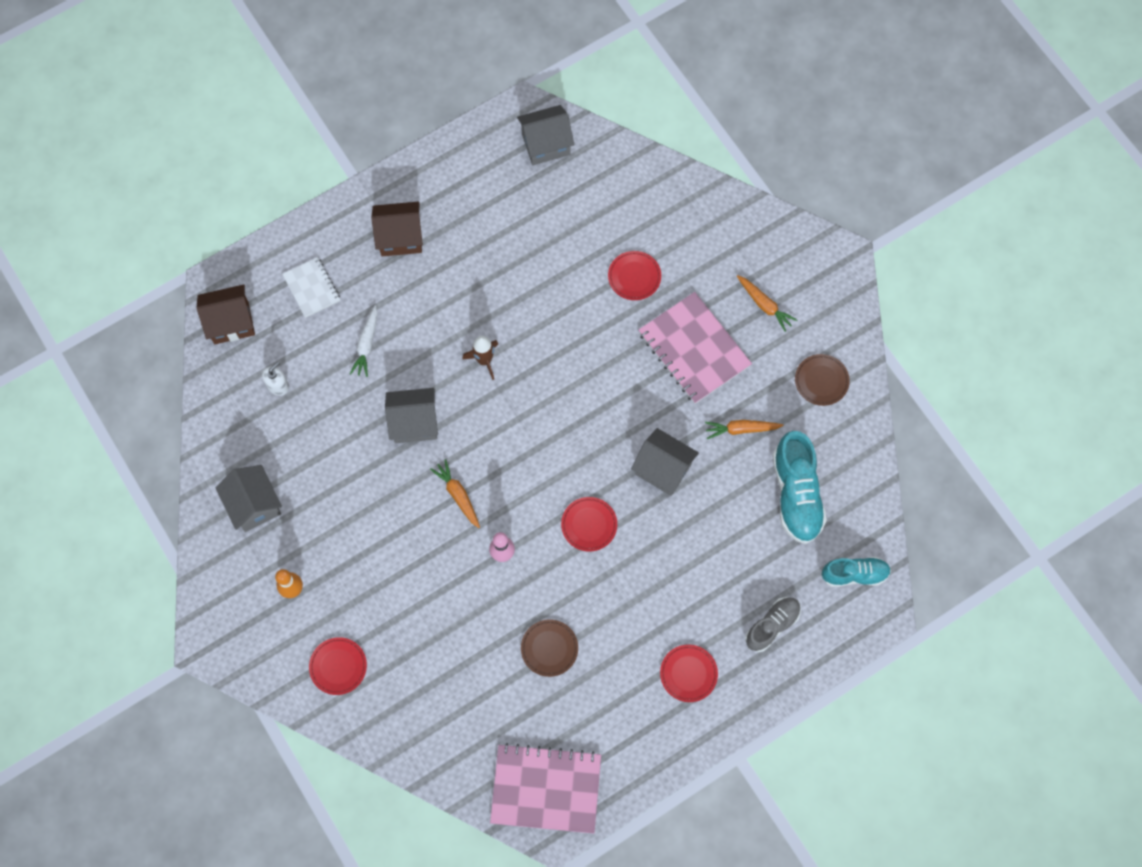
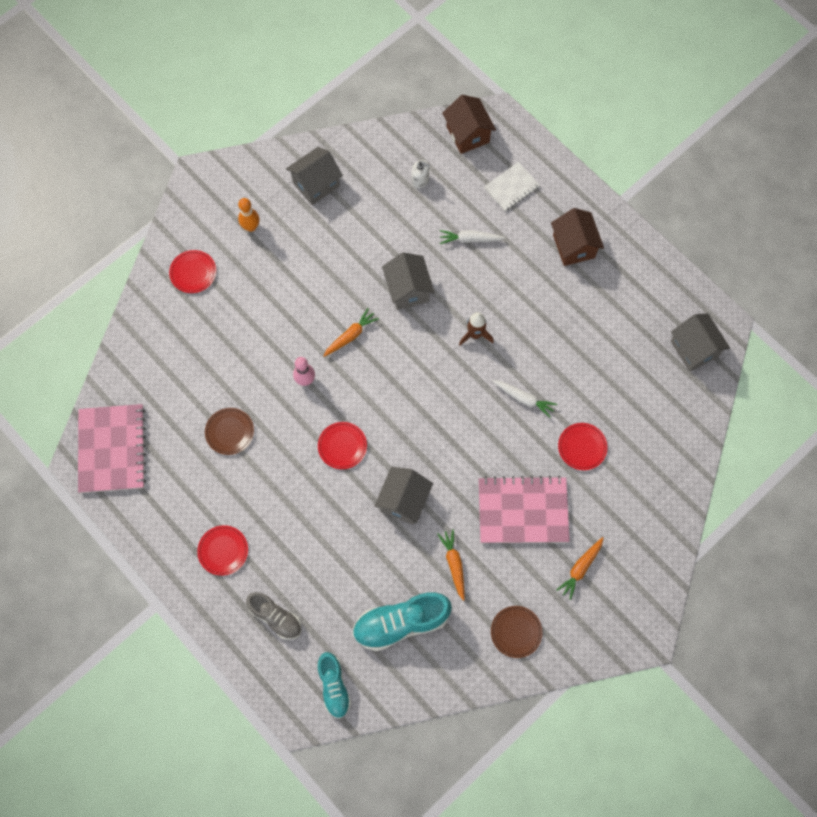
camera: 80 degrees right, 0 degrees up
(569, 324) = (523, 399): none -> white carrot
(694, 349) = (523, 510): pink notebook -> pink notebook turned 45 degrees clockwise

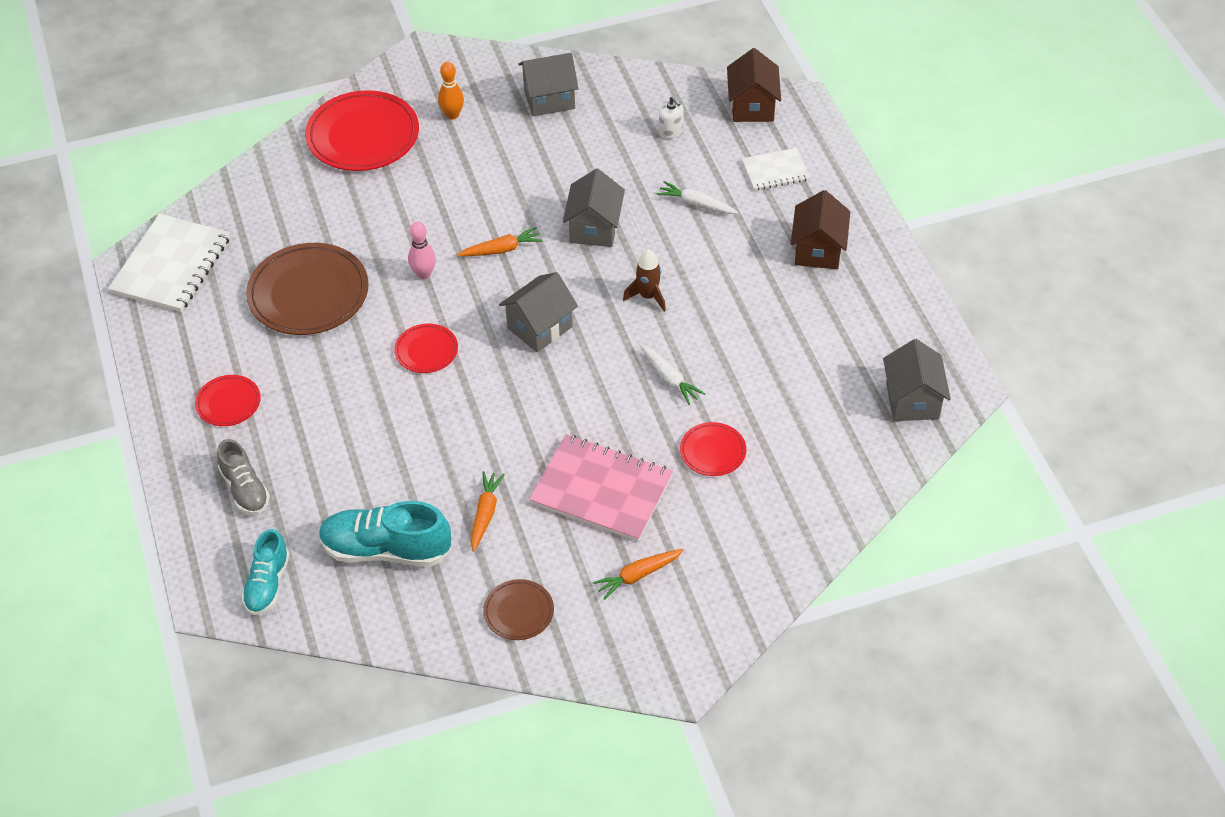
camera: 25 degrees right, 20 degrees down
(112, 449) = (171, 265): pink notebook -> white notebook
(193, 272) = (363, 135): red plate -> red plate, size x1.96
(229, 432) = (308, 293): brown plate -> brown plate, size x1.96
(404, 501) = (464, 429): grey house -> grey house (540, 327)

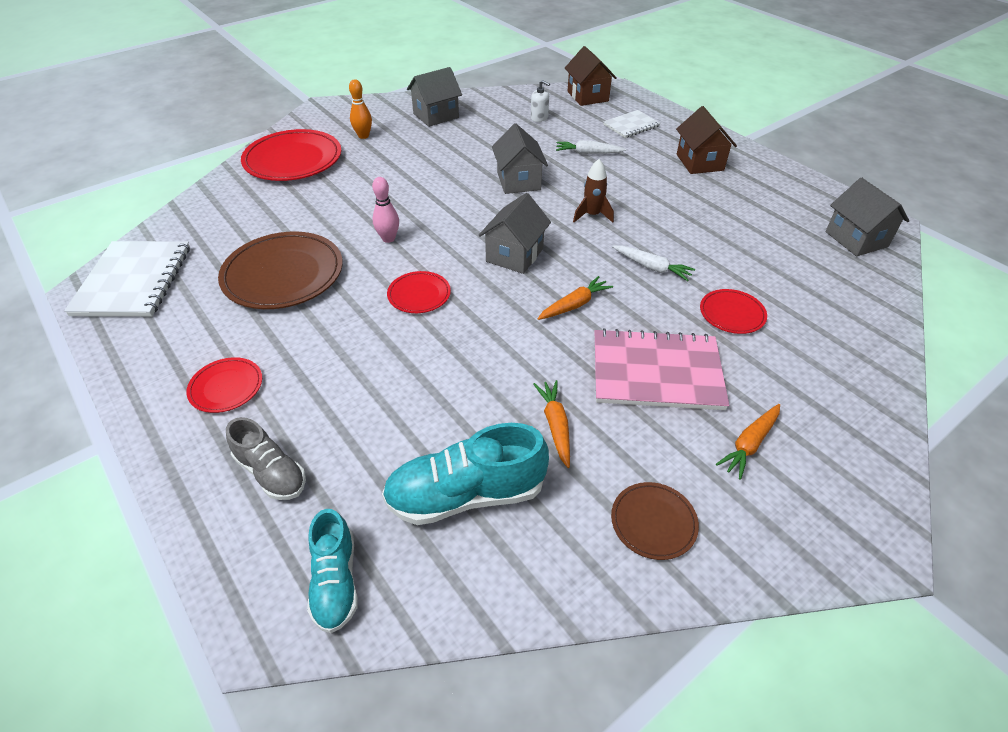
camera: 20 degrees left, 5 degrees down
(501, 249) = (449, 209): orange carrot -> orange carrot (574, 305)

